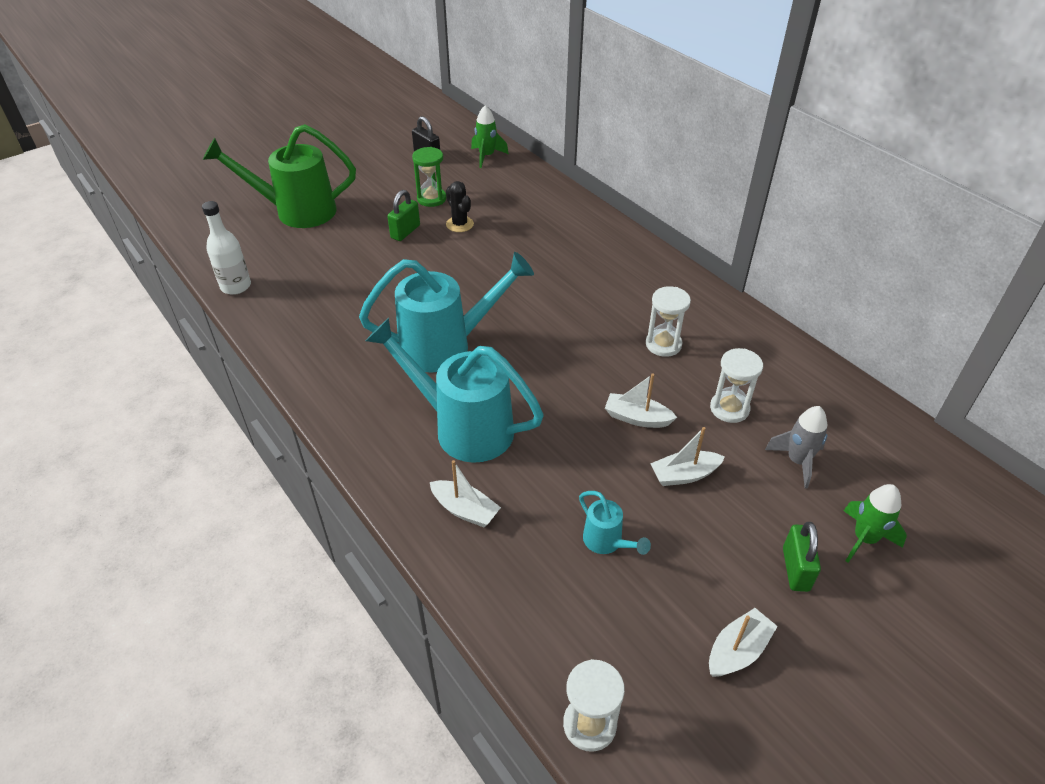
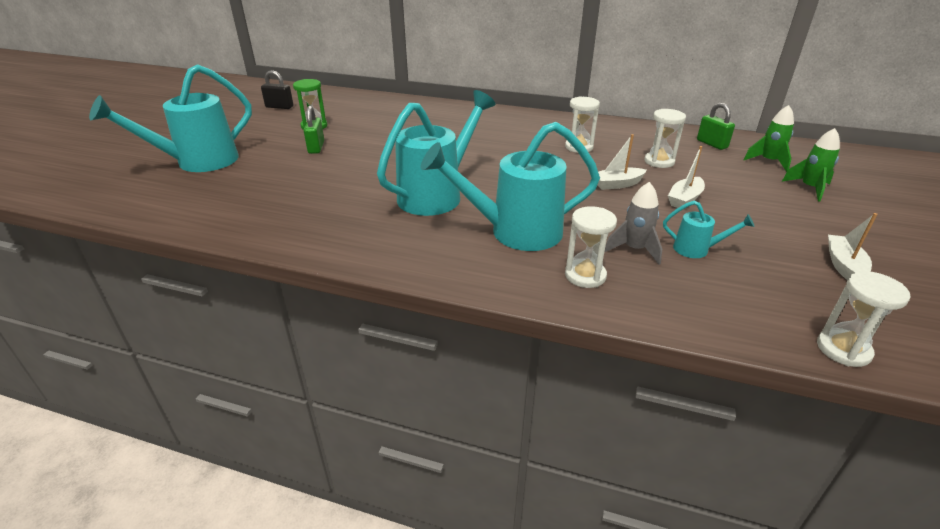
camera: 35 degrees left, 10 degrees down
(236, 286) = (193, 222): white bottle -> none
(297, 211) = (198, 162): green watering can -> turquoise watering can
(459, 224) = (355, 133): black cactus -> none
(465, 510) = (585, 275): white boat -> white hourglass
(486, 156) = (329, 97): green rocket -> green rocket (768, 161)
(795, 569) = (804, 215): green padlock -> green padlock (712, 144)
(797, 461) = (728, 170): grey rocket -> grey rocket (634, 249)

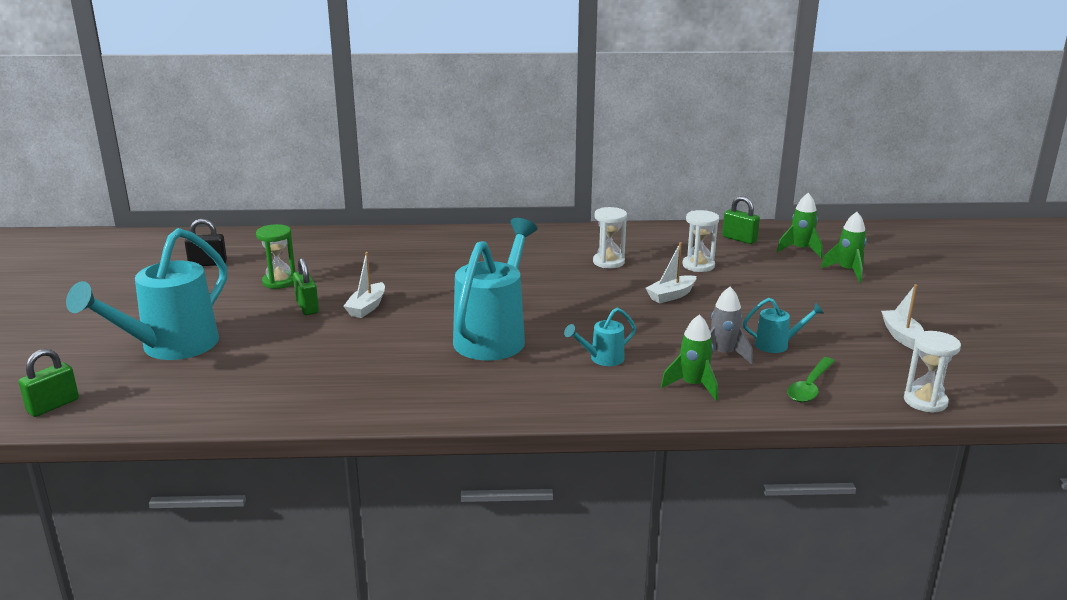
camera: 20 degrees left, 10 degrees down
(83, 191) = (53, 406): none -> green padlock
(515, 232) = (602, 359): turquoise watering can -> turquoise watering can, size x0.45
(585, 275) = (693, 385): white hourglass -> green rocket
(684, 199) = (742, 300): white boat -> white boat (367, 307)
(709, 302) = (809, 387): none -> green spoon

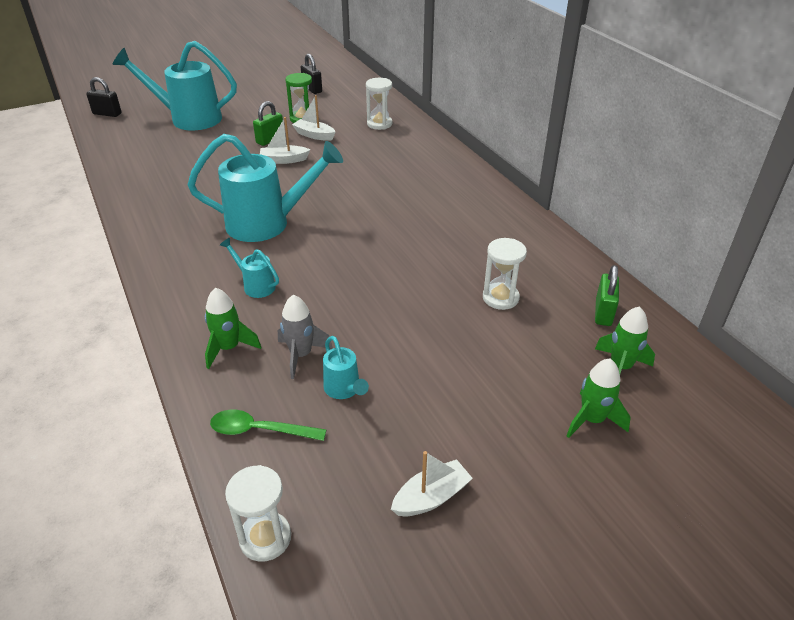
camera: 65 degrees right, 15 degrees up
(53, 406) = (107, 114): green padlock -> black padlock
(608, 262) = (459, 242): white hourglass -> white hourglass (379, 124)
(671, 295) = (412, 295): white boat -> white boat (314, 135)

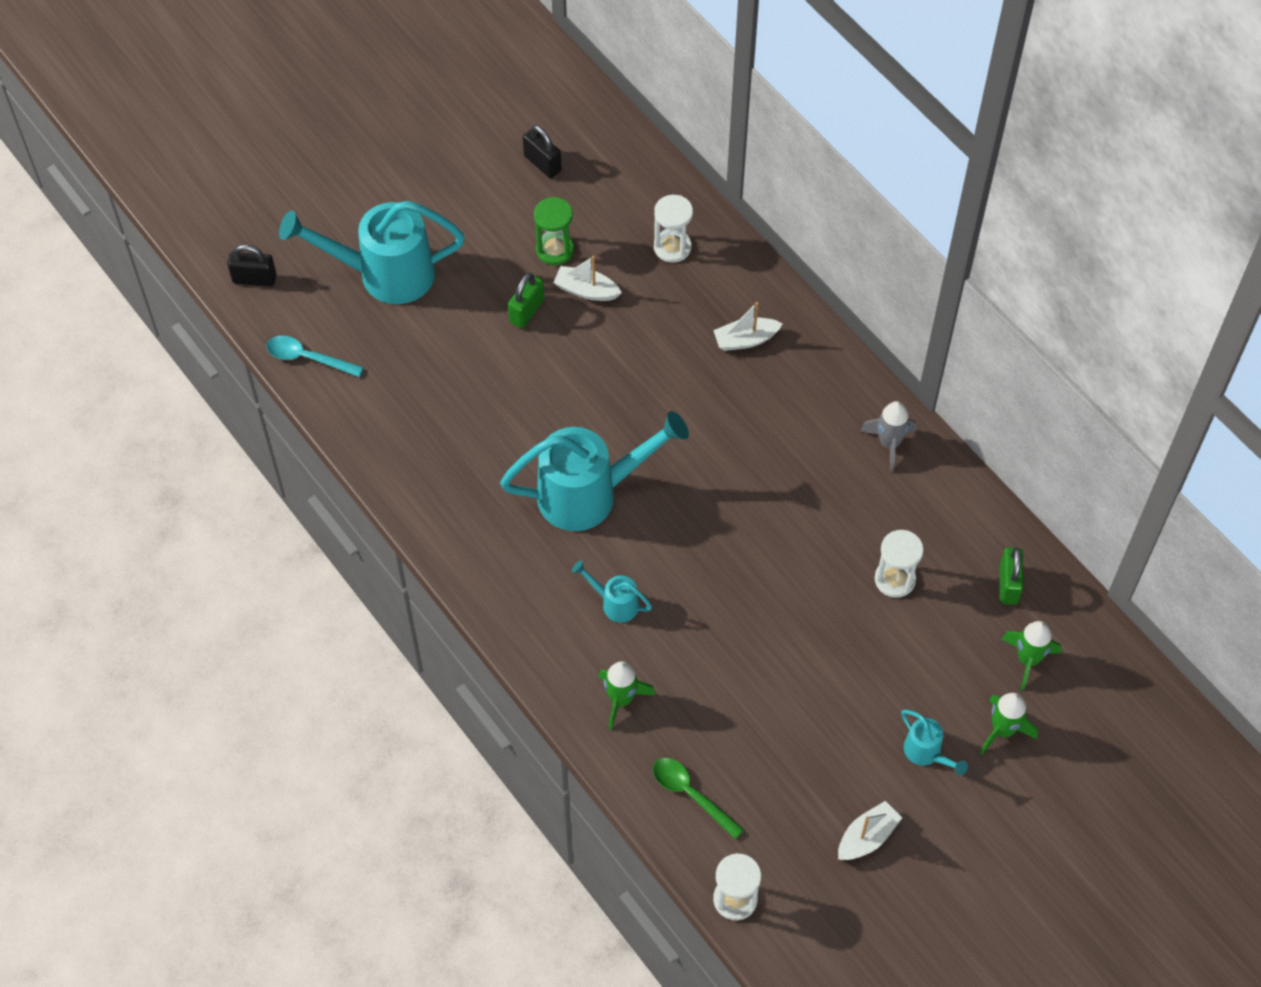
camera: 10 degrees left, 20 degrees up
(114, 145) = (307, 358): none -> turquoise spoon
(259, 430) = (690, 794): green spoon -> green spoon turned 45 degrees clockwise
(284, 160) = (563, 357): white boat -> white boat (745, 340)
(301, 355) = (700, 696): grey rocket -> grey rocket (889, 443)
(344, 389) = (757, 733): turquoise watering can -> turquoise watering can (926, 753)

